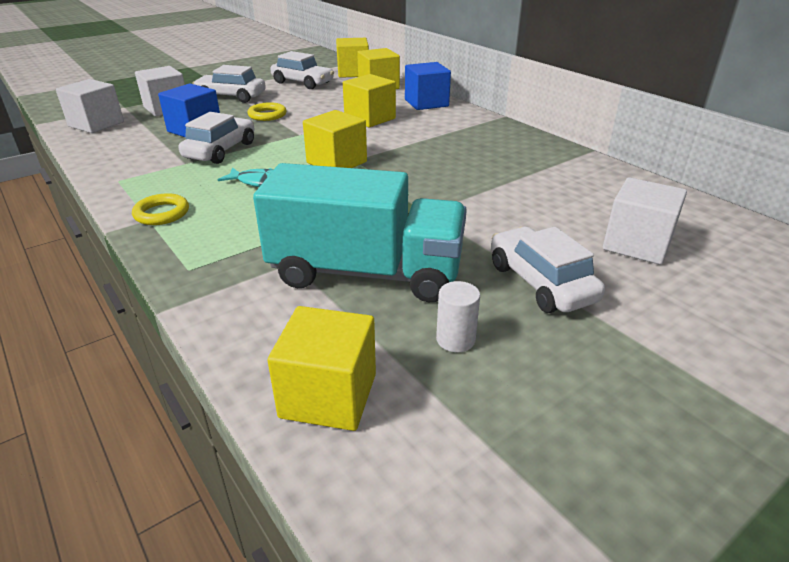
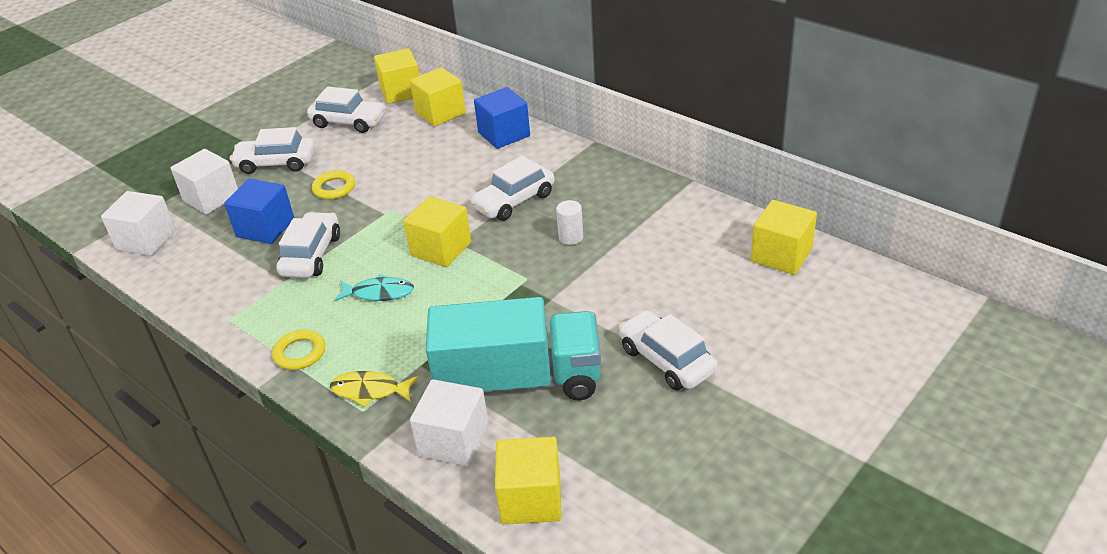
camera: 10 degrees left, 5 degrees up
(207, 254) = (369, 391): none -> yellow fish
(370, 118) = (450, 173): yellow cube -> yellow cube (781, 255)
(418, 141) = (514, 201): none -> white car
(455, 339) = (611, 430): white cylinder -> white cylinder (571, 237)
(637, 244) = (741, 300): white cube -> white cube (454, 441)

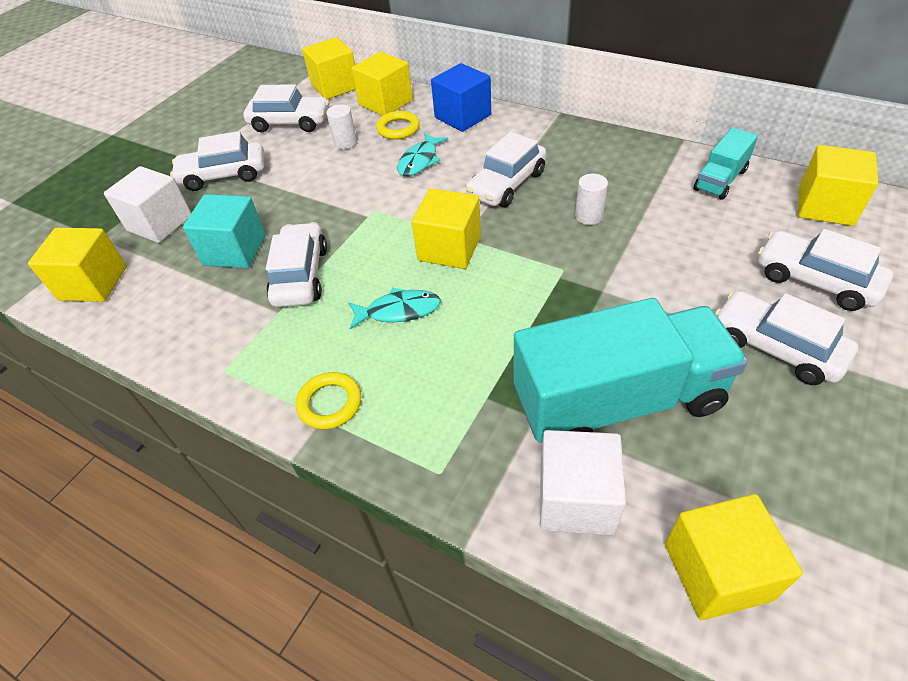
camera: 10 degrees left, 10 degrees up
(146, 240) = (93, 283): white cube -> yellow cube
(265, 228) = (235, 250): blue cube -> turquoise cube
(334, 188) = (299, 194): yellow ring -> yellow ring (398, 128)
(369, 391) = (438, 443): yellow fish -> none
(390, 146) = (345, 142): none -> white cylinder
(448, 171) = (420, 161): none -> turquoise fish
(703, 221) = (720, 180): none -> turquoise truck
(732, 314) = (815, 280): none -> white car

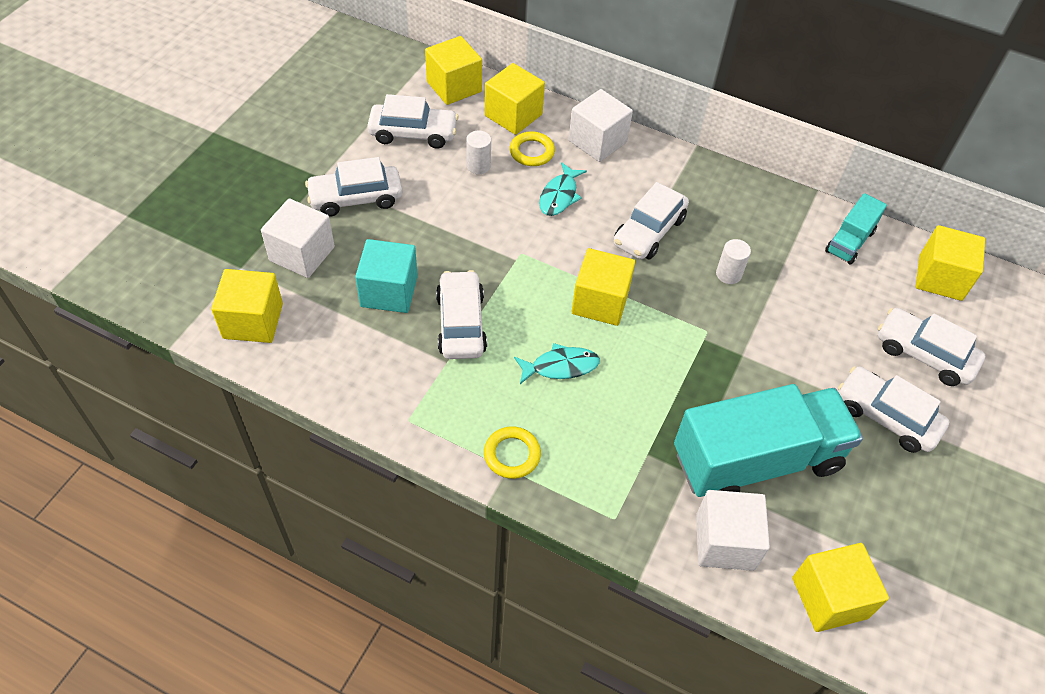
camera: 10 degrees left, 5 degrees up
(463, 116) = (597, 141): blue cube -> white cube

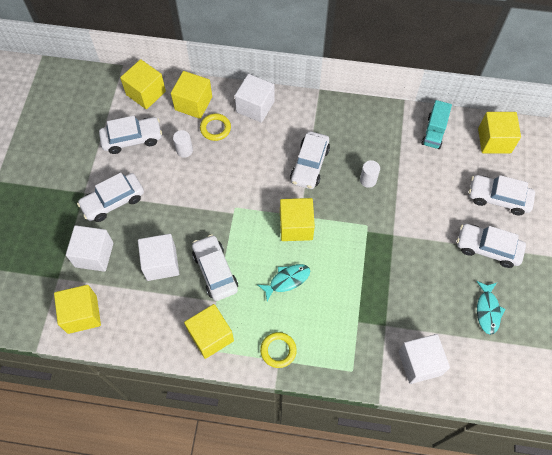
camera: 15 degrees left, 10 degrees up
(389, 291) = (161, 263): turquoise cube -> white cube
(559, 196) = (244, 156): turquoise fish -> turquoise fish (487, 310)
(756, 460) = (422, 303): turquoise truck -> none
(829, 598) = (487, 377): yellow cube -> yellow cube (211, 336)

